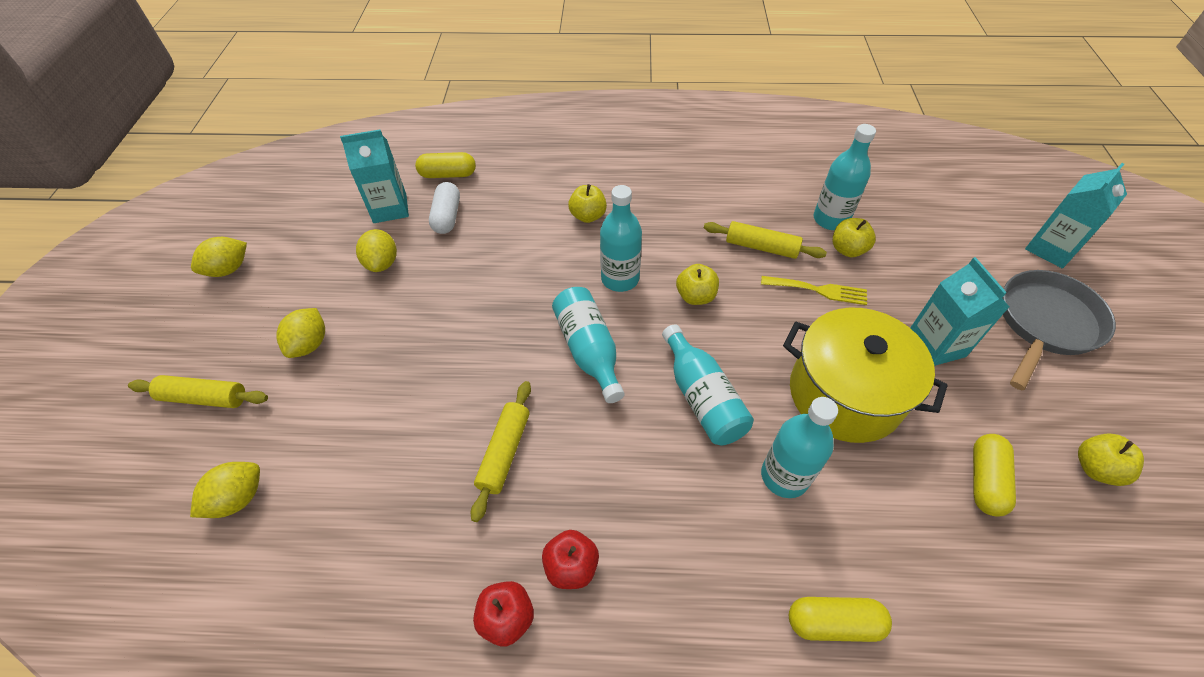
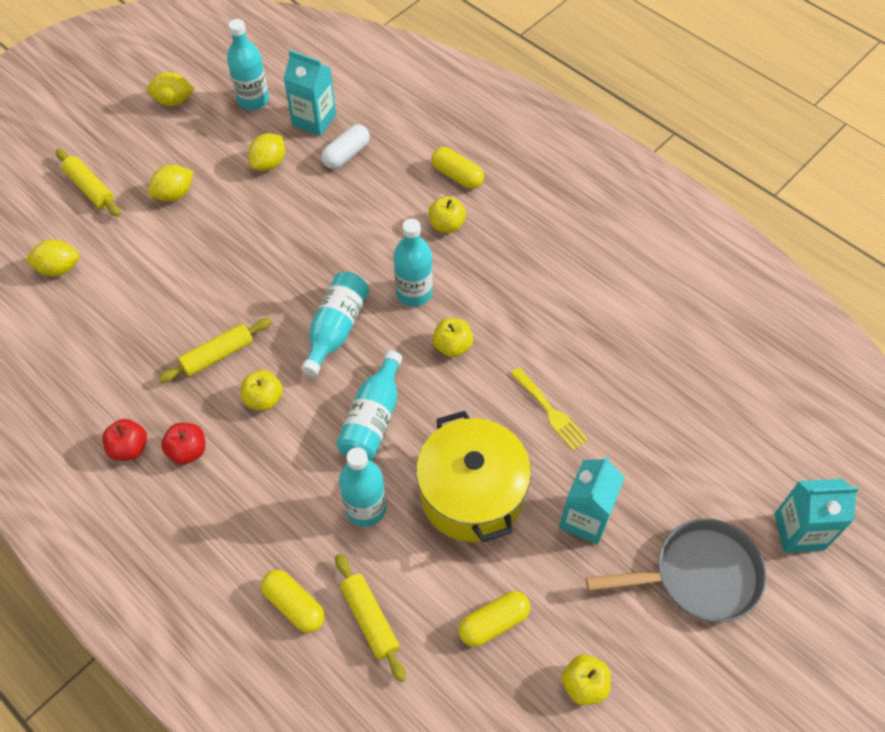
camera: 40 degrees right, 5 degrees up
(448, 174) = (382, 117): yellow capsule -> yellow capsule (457, 176)
(761, 247) = (549, 346): yellow rolling pin -> yellow rolling pin (370, 619)
(830, 219) = (636, 365): turquoise bottle -> turquoise bottle (253, 100)
(847, 249) = (617, 399): yellow apple -> yellow apple (264, 399)

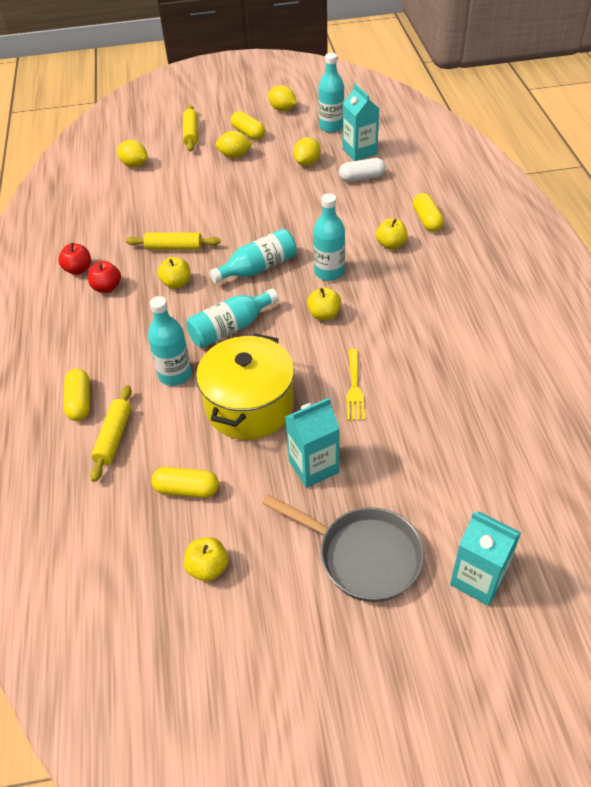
camera: 40 degrees right, 10 degrees down
(162, 154) = (248, 133): none -> yellow capsule
(269, 163) = (307, 163): yellow lemon -> yellow lemon turned 45 degrees counterclockwise

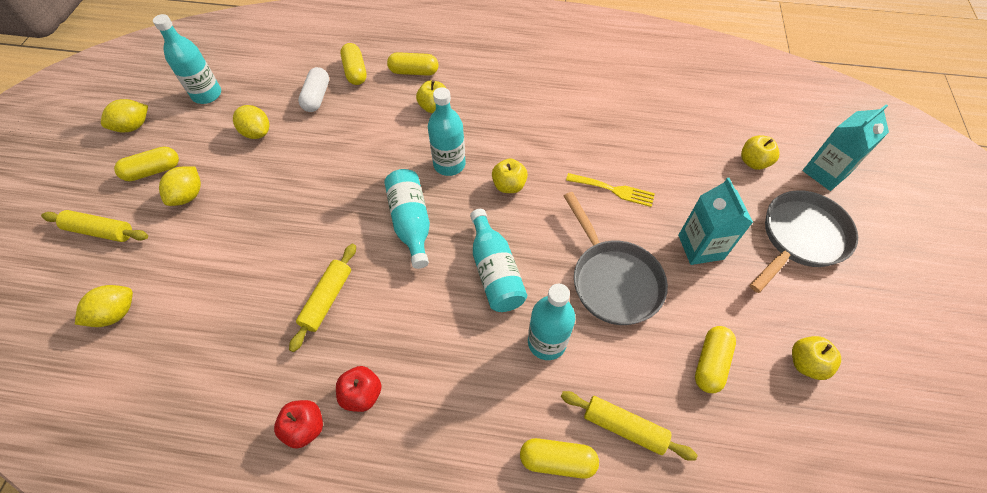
camera: 75 degrees left, 10 degrees up
(176, 283) = (395, 310): yellow apple -> yellow apple (753, 162)
(249, 406) = (613, 280): yellow pot -> grey pan
(359, 151) = (271, 86): turquoise carton -> none
(404, 188) = (355, 72): none -> yellow capsule

